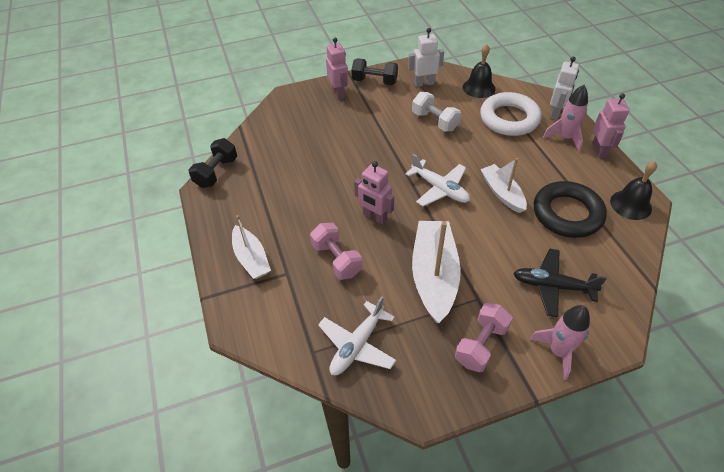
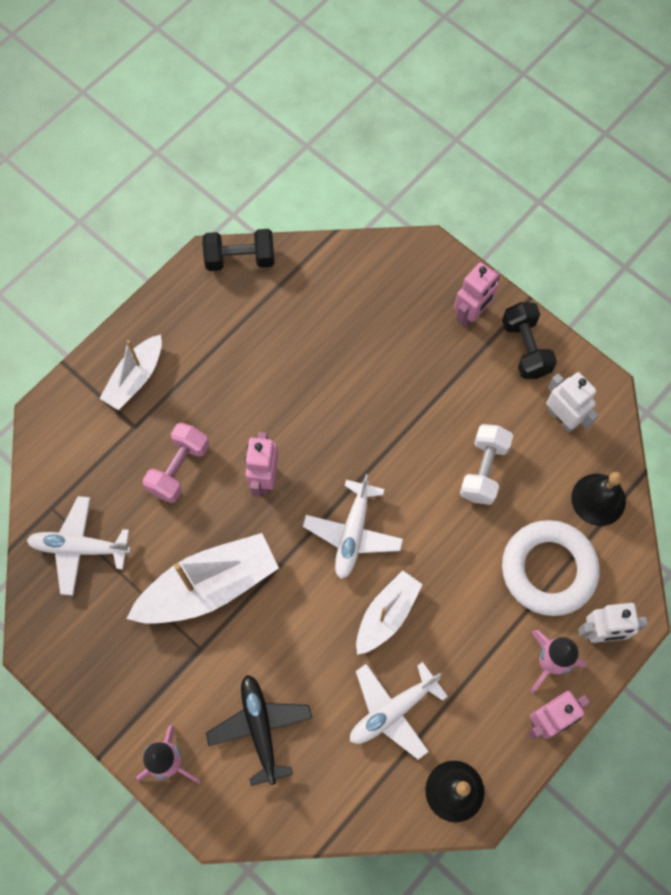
camera: 60 degrees right, 20 degrees up
(481, 345) = (139, 675): pink dumbbell -> none
(567, 213) = (392, 710): black ring -> white plane

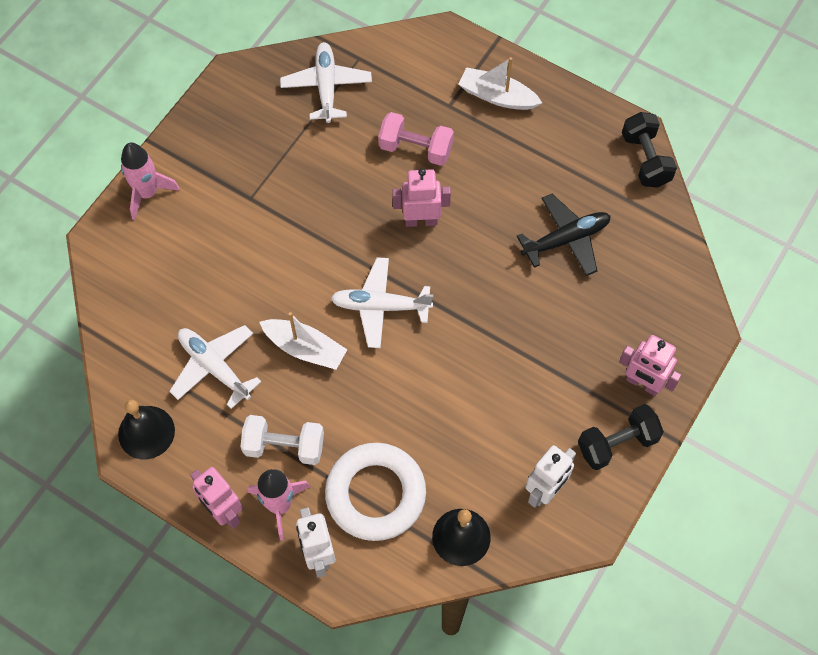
camera: 80 degrees right, 5 degrees down
(208, 586) = (308, 194): white boat -> none
(260, 728) = (185, 258): black plane -> black plane (566, 239)
(483, 470) = (470, 418): white dumbbell -> white dumbbell (284, 446)

